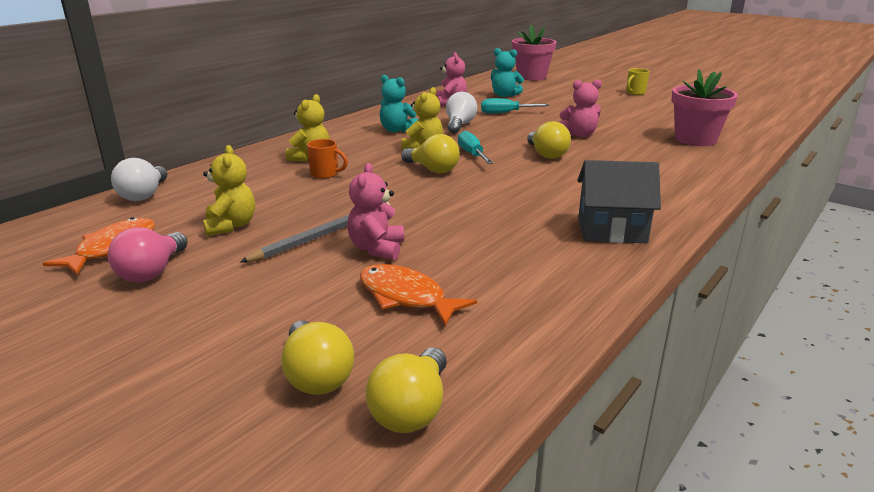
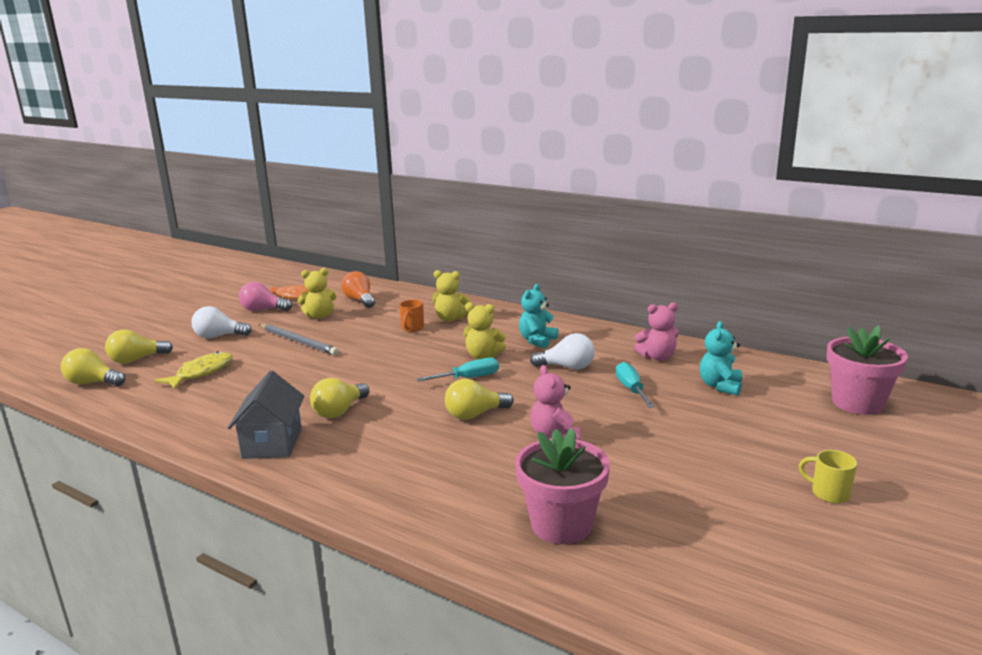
camera: 85 degrees right, 5 degrees down
(144, 195) = (374, 288): white light bulb -> white light bulb (219, 336)
(191, 202) = (359, 300): none -> orange light bulb
(377, 248) = (271, 358): pink teddy bear -> none
(406, 297) = (201, 373): orange fish -> yellow fish
(432, 169) = (424, 364): yellow light bulb -> yellow light bulb (339, 411)

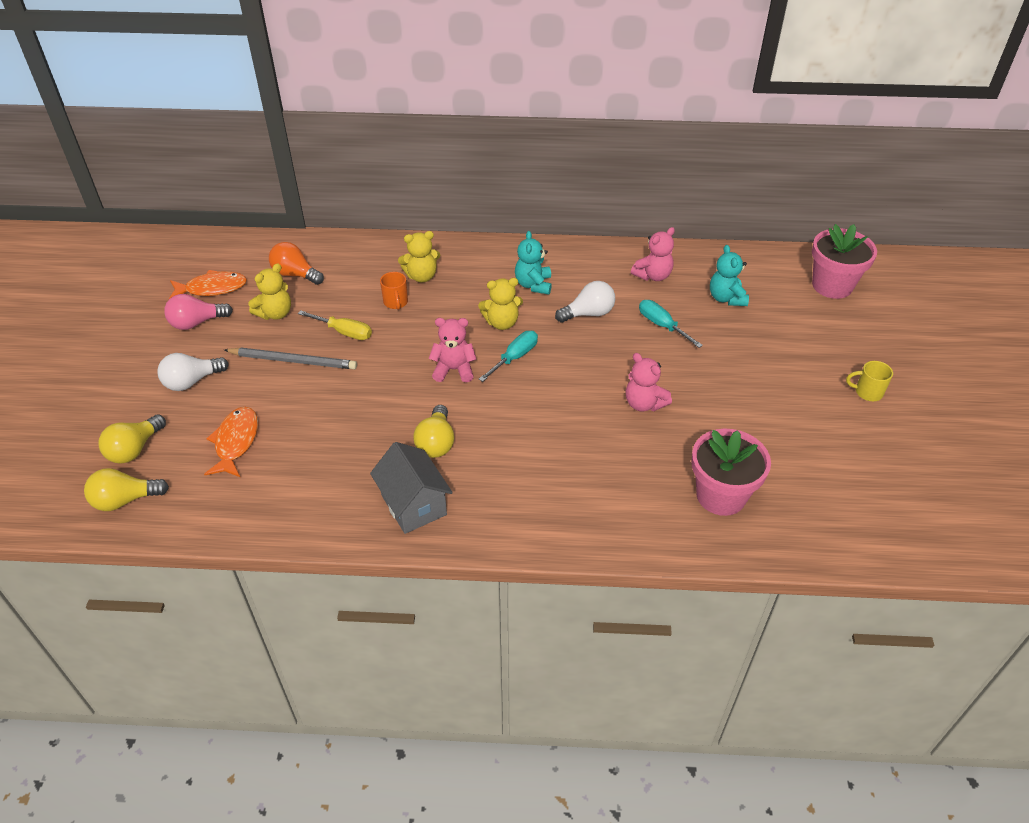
camera: 30 degrees left, 25 degrees up
(201, 373) = (236, 442): yellow fish -> orange fish
(353, 335) = (344, 332): none -> yellow screwdriver
(409, 373) = (454, 369): none -> pink teddy bear
(475, 415) = (560, 403): yellow light bulb -> none

